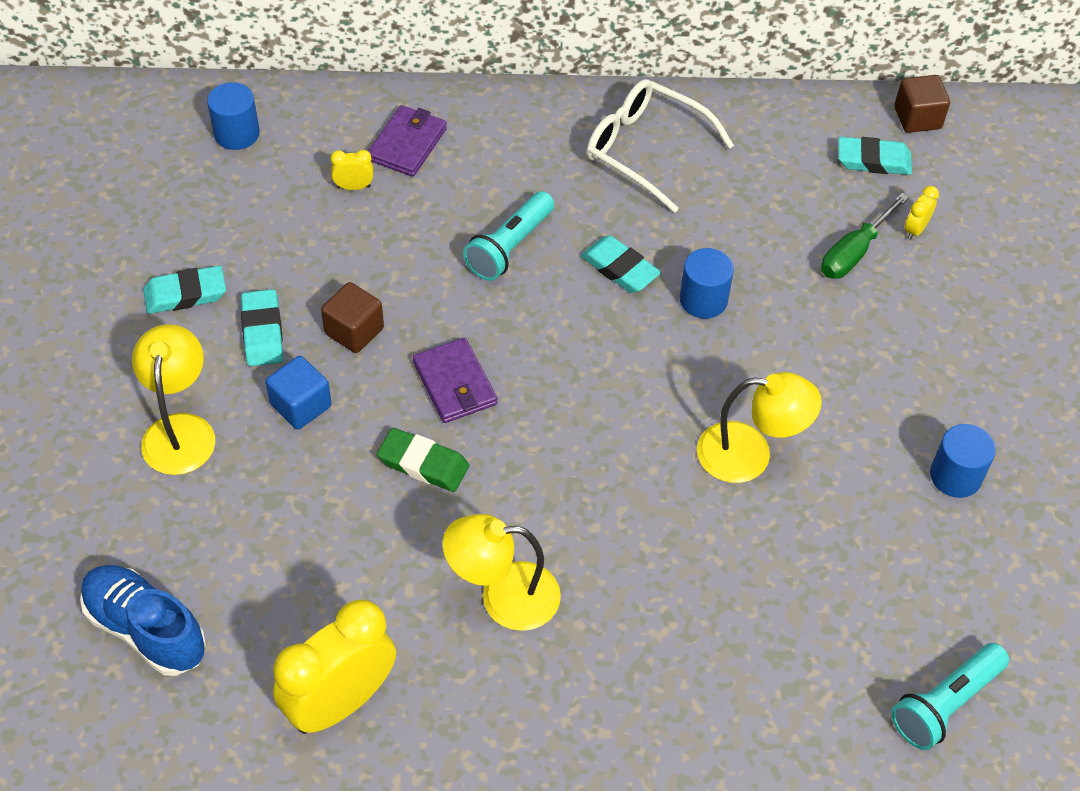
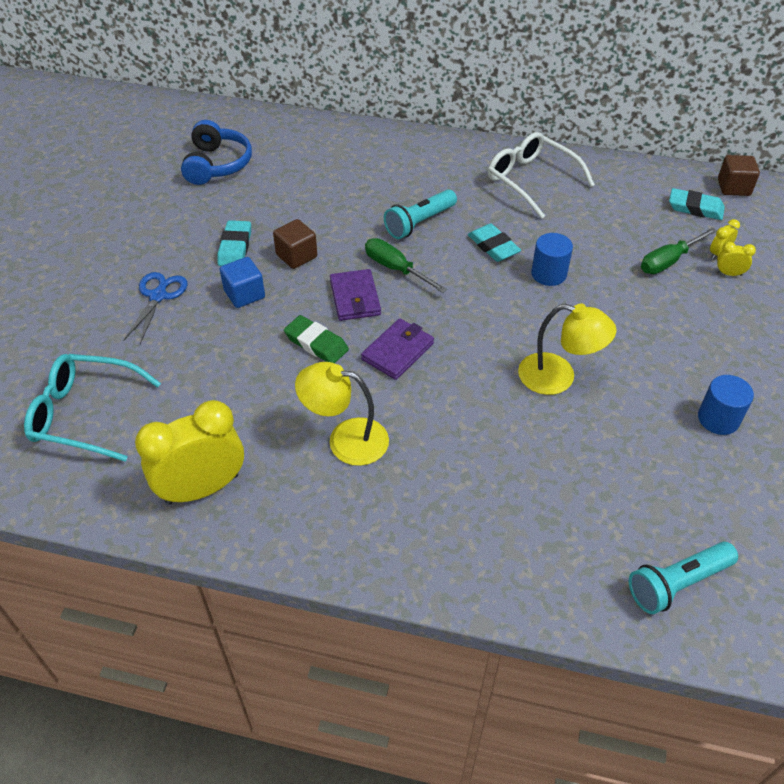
camera: 15 degrees right, 5 degrees down
(146, 629) = (85, 414): blue shoe -> turquoise glasses
(180, 430) = (158, 296): yellow lamp -> blue scissors
(185, 294) = (193, 218): turquoise eraser -> none
(189, 195) = (217, 164): none -> blue headphones
(237, 134) = (260, 136): blue cylinder -> none
(354, 187) = (325, 174): yellow clock -> yellow clock (729, 274)
(407, 144) = (369, 156): purple wallet -> purple wallet (397, 351)
(497, 327) = (395, 269): none -> green screwdriver

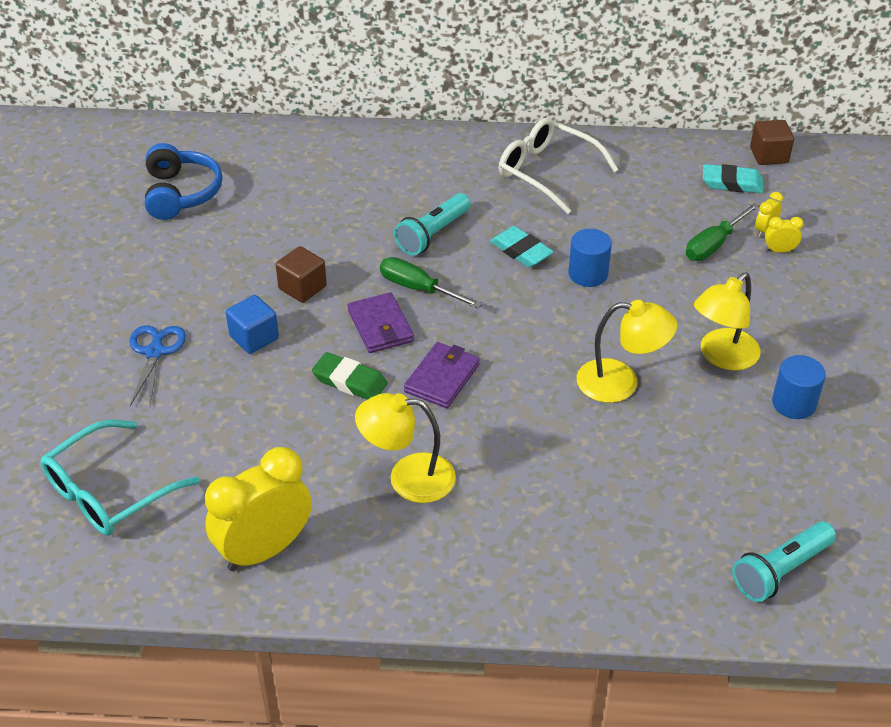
camera: 10 degrees left, 5 degrees down
(85, 414) = (110, 491): turquoise glasses -> turquoise glasses turned 45 degrees counterclockwise
(235, 247) = (229, 286): turquoise eraser -> none
(657, 365) = (722, 357): none -> yellow lamp

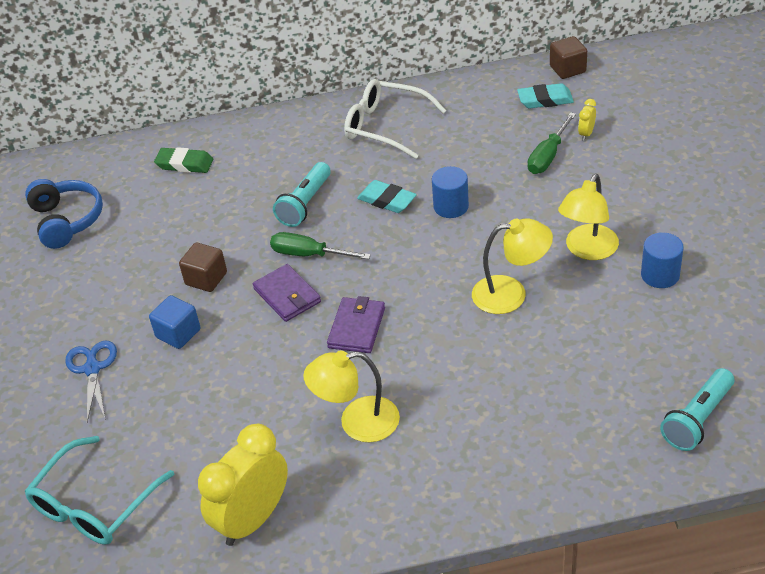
camera: 10 degrees left, 0 degrees up
(350, 381) = (277, 351): green eraser -> green eraser (184, 164)
(779, 251) = (604, 148): yellow clock -> none

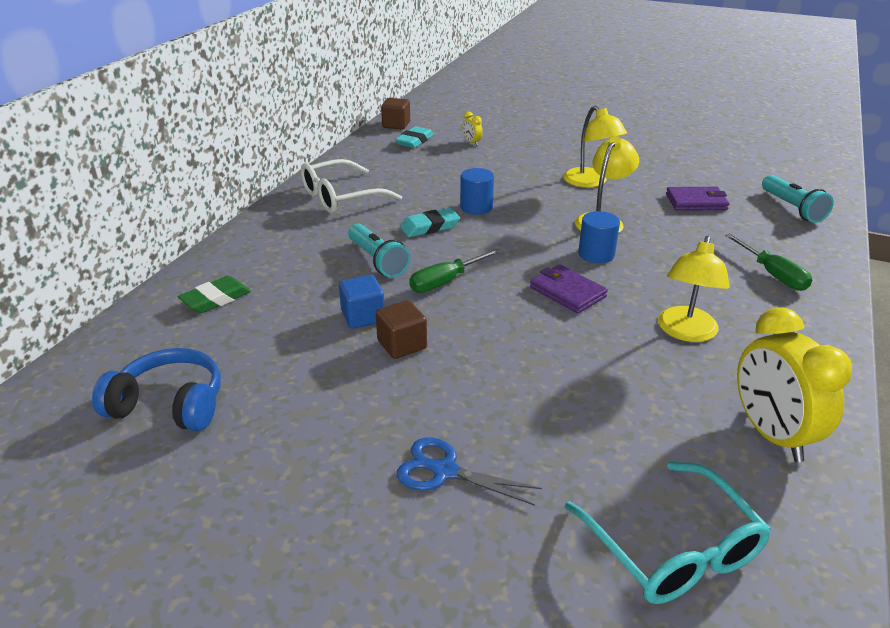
camera: 60 degrees left, 10 degrees down
(178, 333) = (460, 389): blue cube -> blue cube (363, 316)
(287, 295) = (484, 310): purple wallet -> purple wallet (696, 202)
(548, 156) = (475, 160): green screwdriver -> green screwdriver (773, 274)
(660, 275) = (643, 171): blue cylinder -> blue cylinder (596, 254)

